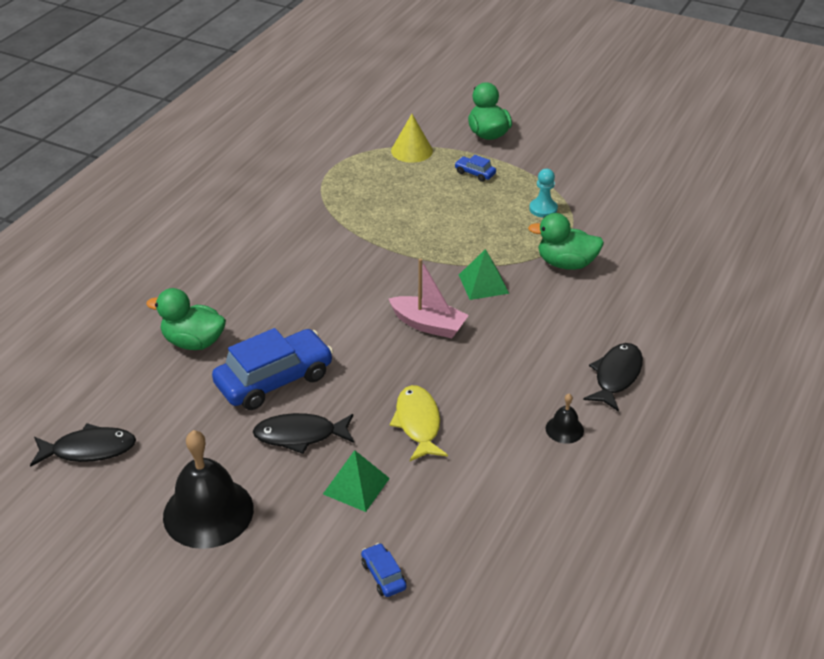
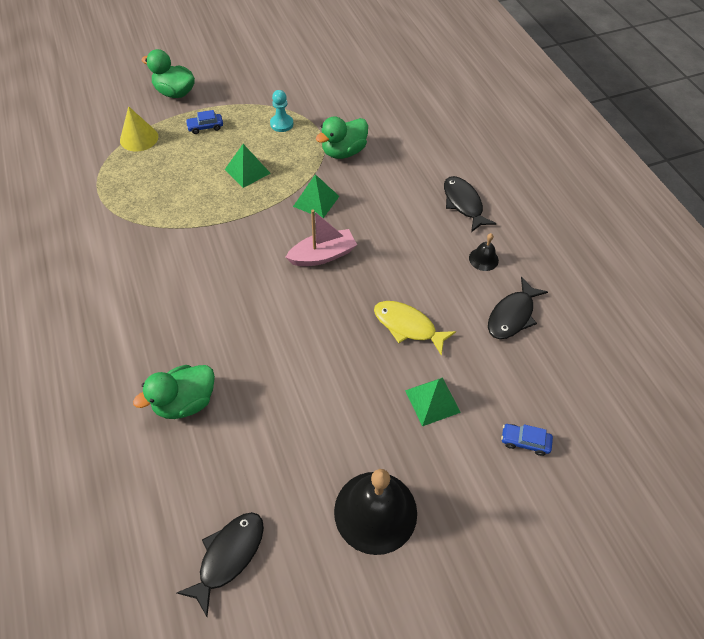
camera: 50 degrees left, 15 degrees up
(274, 380) = (282, 378): blue car -> none
(300, 435) = (354, 401): black fish -> black fish (512, 315)
(460, 226) = (247, 171): none -> green pyramid

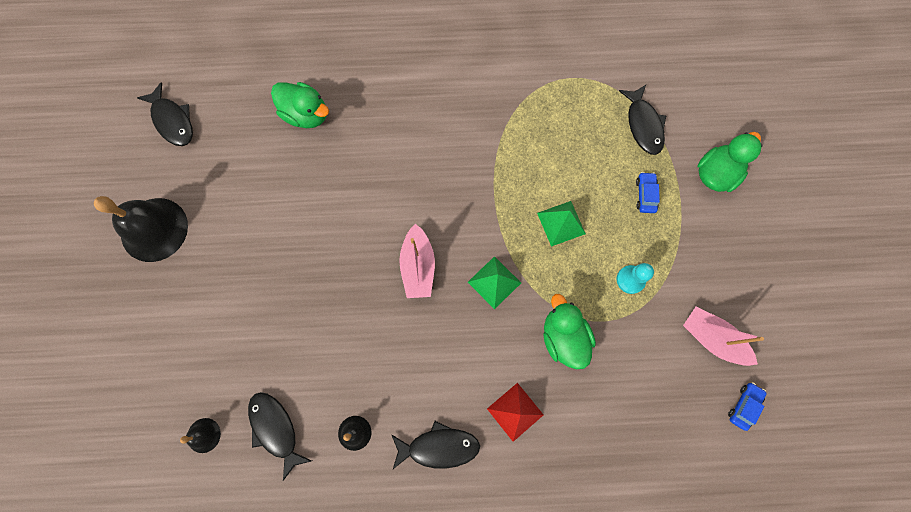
camera: 110 degrees right, 20 degrees up
(139, 138) = (643, 125): yellow cone -> black fish
(185, 402) = (306, 115): green duck -> green duck turned 135 degrees clockwise
(310, 78) = (711, 338): none -> pink boat
(407, 326) = (305, 319): yellow fish -> none
(413, 167) = (515, 411): none -> red pyramid
(432, 401) = (222, 310): green pyramid -> none
(525, 441) = (151, 374): blue car -> blue car (743, 406)
(549, 370) = (203, 435): none -> black bell

